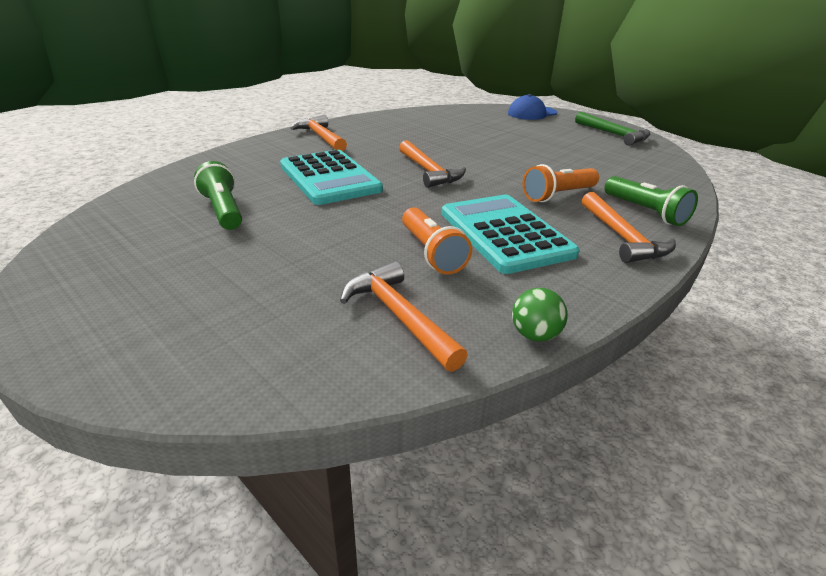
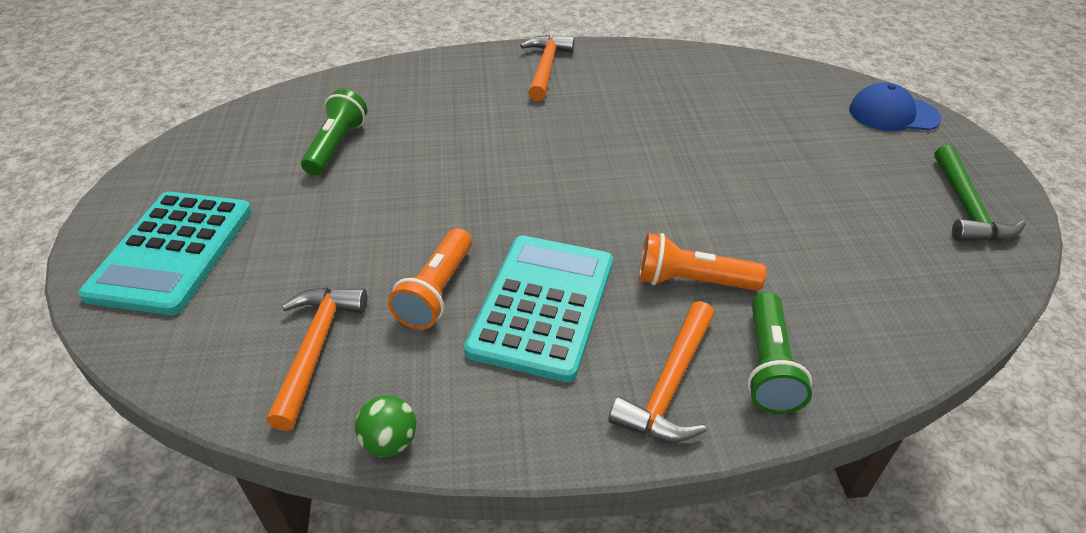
camera: 40 degrees right, 10 degrees up
(329, 178) = (475, 139): turquoise calculator -> turquoise calculator (172, 252)
(429, 171) = (590, 172): orange hammer -> none

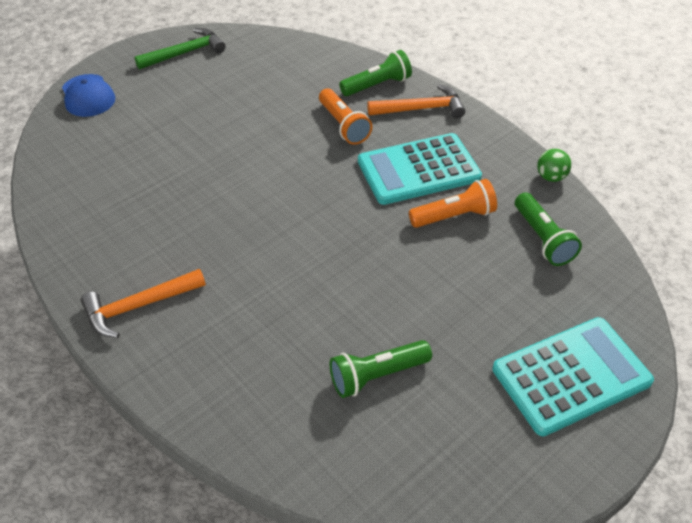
camera: 125 degrees left, 5 degrees up
(316, 348) = (542, 239): orange hammer -> green flashlight

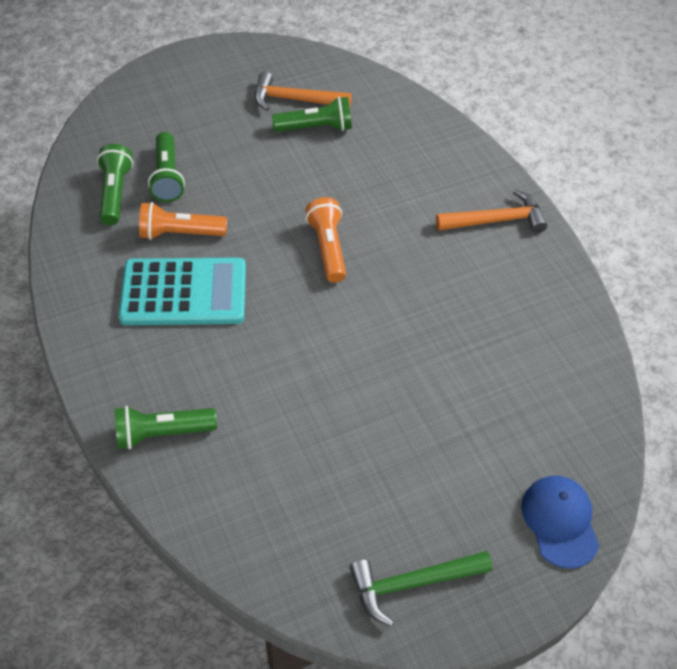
camera: 165 degrees left, 5 degrees up
(343, 125) = (236, 375): orange flashlight -> orange flashlight (328, 248)
(421, 109) = (130, 377): orange hammer -> orange hammer (295, 100)
(505, 268) = (167, 177): none -> green flashlight
(550, 177) = (55, 250): green ball -> none
(571, 375) = (175, 96): turquoise calculator -> none

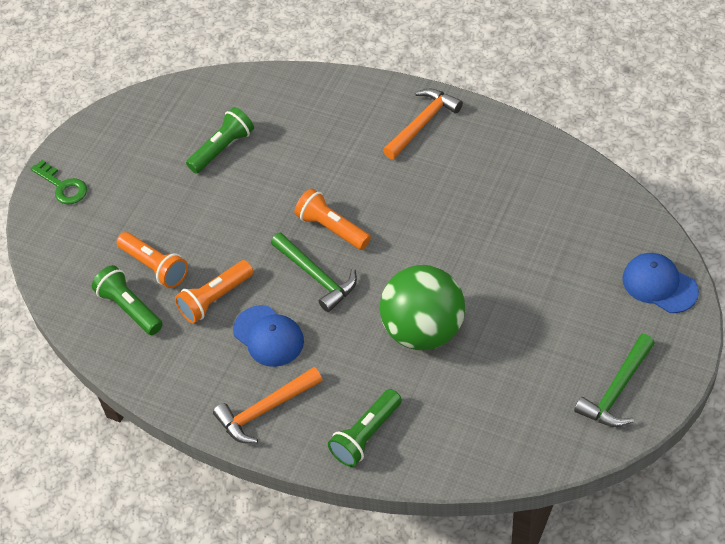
camera: 35 degrees left, 0 degrees up
(167, 177) = (155, 267): green flashlight -> orange flashlight
(175, 75) = (63, 186): none -> green key
(184, 292) = (268, 336): turquoise calculator -> blue cap
(273, 276) = (316, 276): none -> green hammer
(295, 100) = (181, 139): orange hammer -> orange hammer (265, 410)
(305, 387) = (423, 330): none -> green ball

